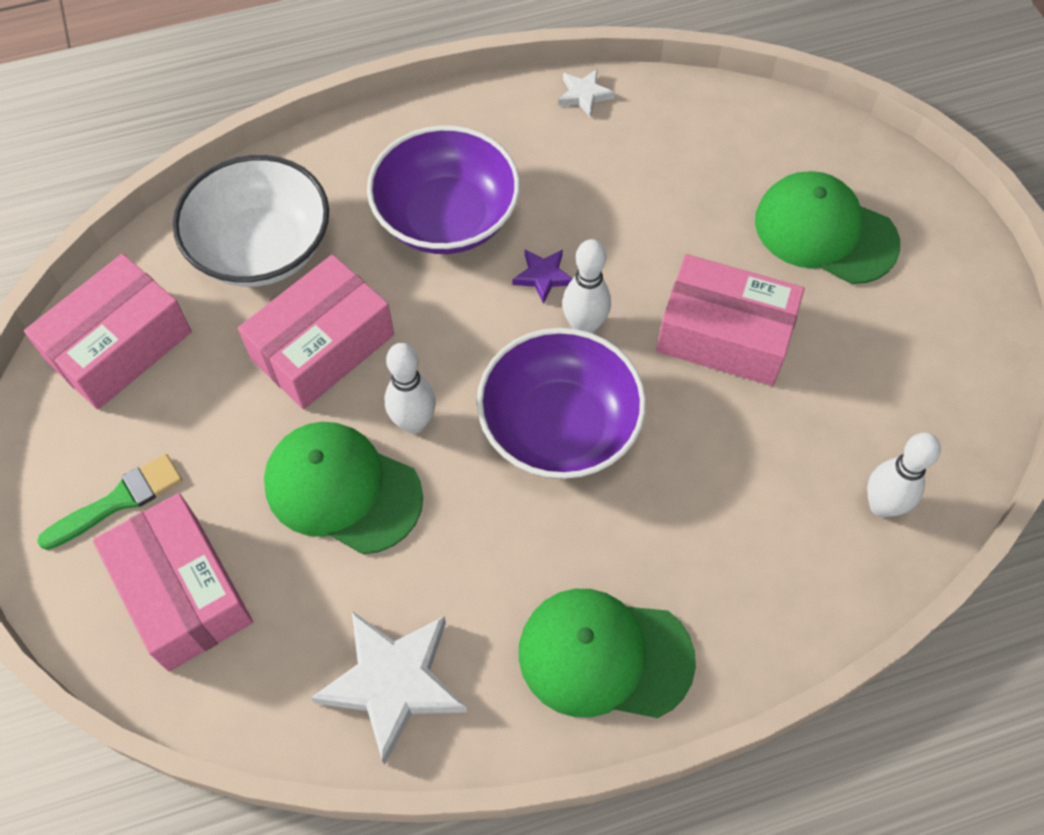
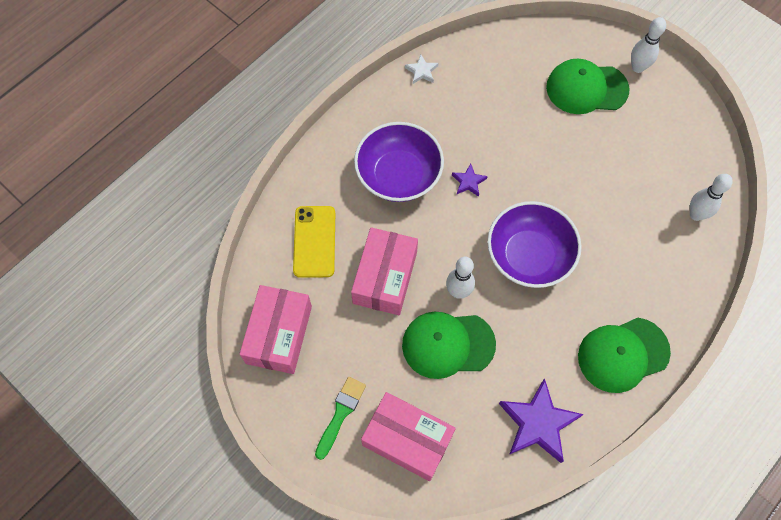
camera: 30 degrees left, 5 degrees up
(262, 248) = (314, 241): white bowl -> yellow phone
(393, 683) = (538, 423): white star -> purple star
(584, 326) = (506, 197): white bowling pin -> white bowling pin (638, 67)
(724, 335) = (574, 167): pink box -> none

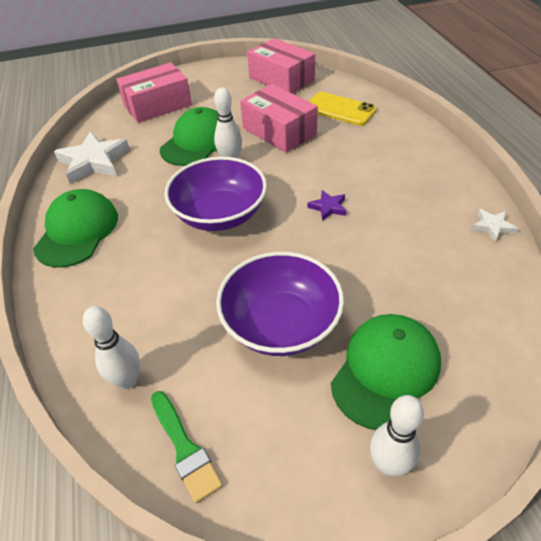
camera: 125 degrees right, 20 degrees down
(340, 414) = (204, 87): green brush -> green brush (185, 448)
(398, 175) = (369, 168): purple bowl -> purple bowl (281, 324)
(538, 423) = (94, 162): purple star -> white star

